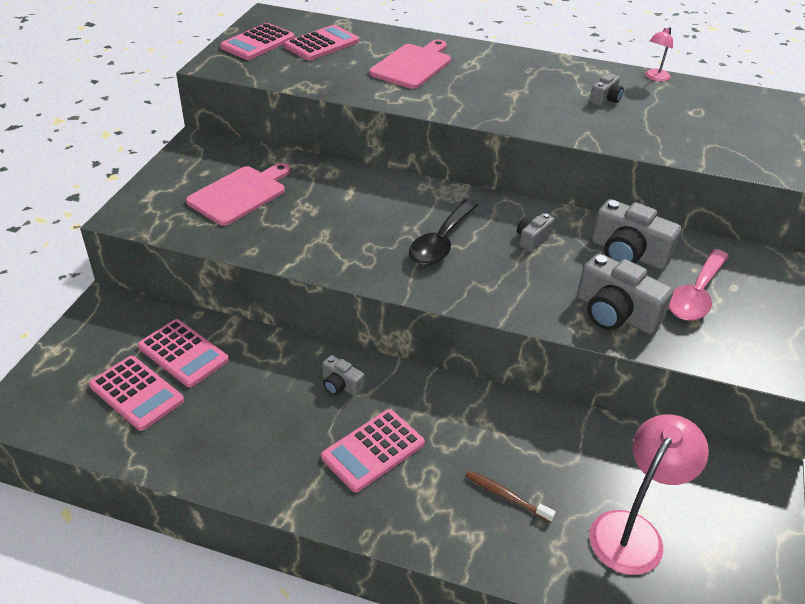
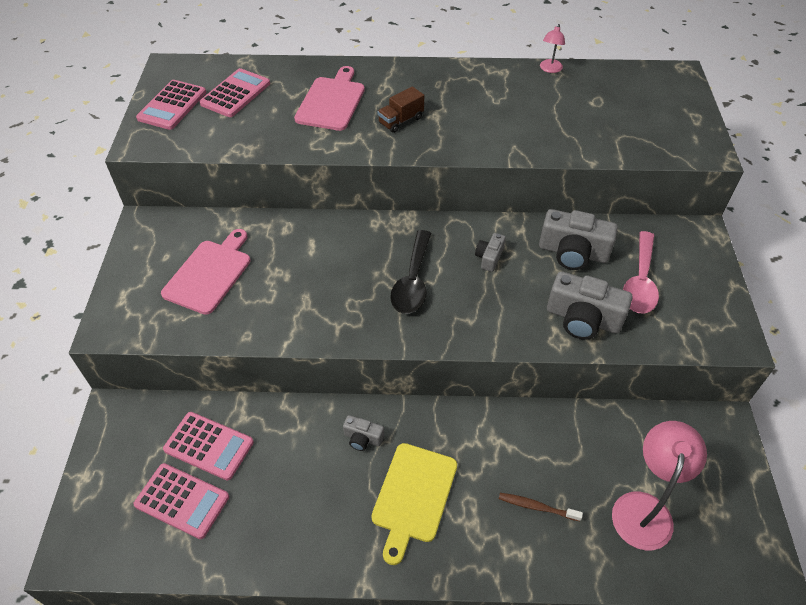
camera: 15 degrees left, 10 degrees up
(373, 450) = (413, 496): pink calculator -> yellow cutting board
(476, 91) = (401, 120): none -> brown truck
(605, 99) = (516, 104): grey camera -> none

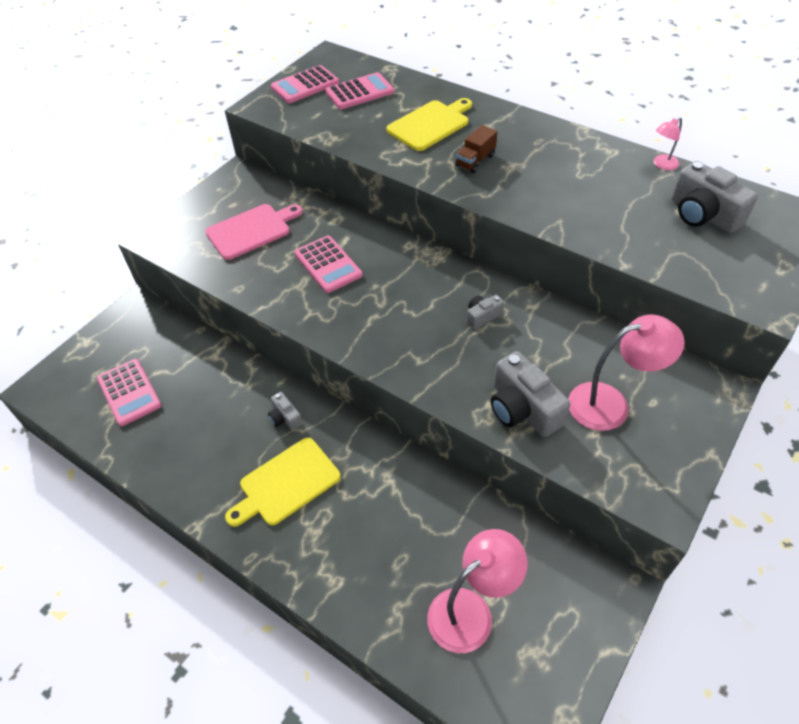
camera: 35 degrees right, 0 degrees up
(209, 446) = (176, 364): pink calculator -> pink calculator (328, 264)
(331, 101) = (430, 124): pink cutting board -> yellow cutting board
(401, 120) = (475, 161): brown truck -> brown truck turned 45 degrees counterclockwise
(413, 281) = (399, 306): black spoon -> none
(537, 507) = (376, 551): brown toothbrush -> none
(573, 252) = (565, 347): grey camera -> grey camera (703, 214)
(640, 282) = (610, 404): pink spoon -> pink lamp

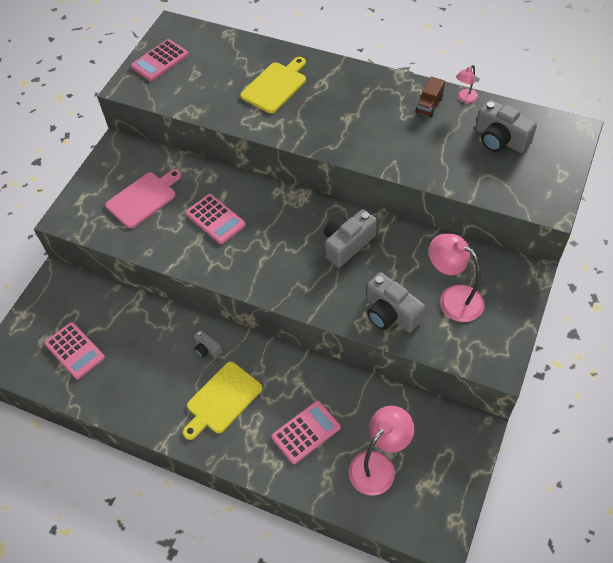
camera: 10 degrees left, 5 degrees up
(360, 92) = (208, 61): pink calculator -> pink calculator (306, 432)
(475, 161) = (319, 116): brown truck -> brown truck (429, 105)
(482, 316) = (347, 244): grey camera -> grey camera, size x1.93
(610, 404) = (453, 298): pink lamp -> pink lamp turned 120 degrees counterclockwise

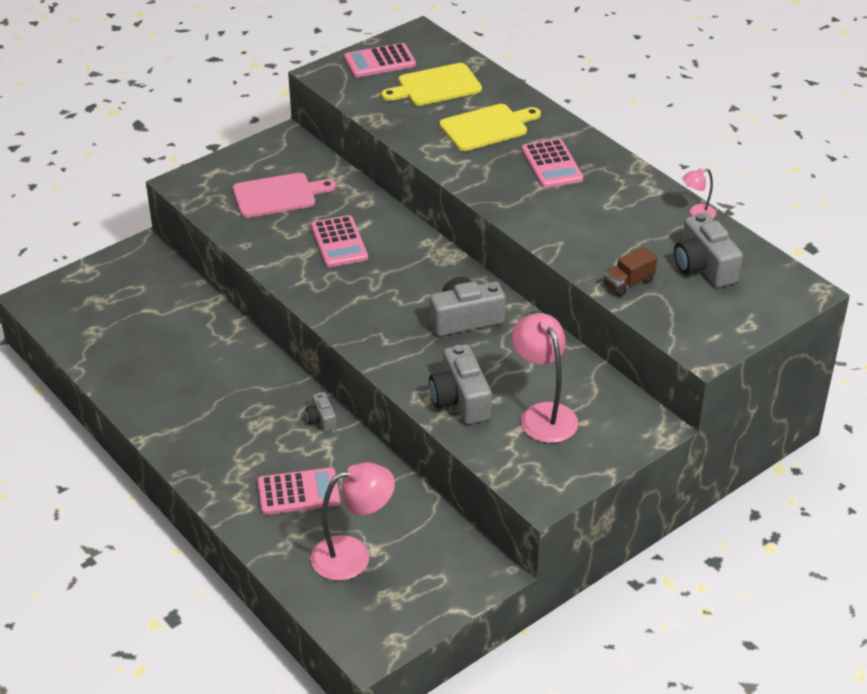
camera: 25 degrees right, 15 degrees down
(74, 351) = (115, 321): pink calculator -> pink calculator (551, 164)
(207, 349) = (252, 375): grey camera -> grey camera (321, 419)
(222, 400) = (232, 426): yellow cutting board -> yellow cutting board (435, 86)
(429, 105) = (648, 205): brown truck -> brown truck (628, 283)

